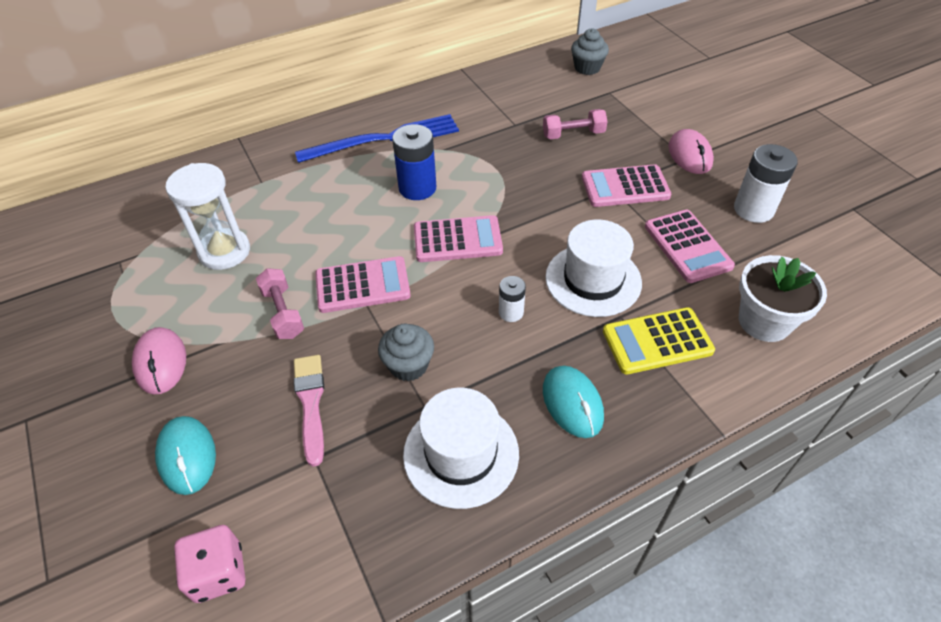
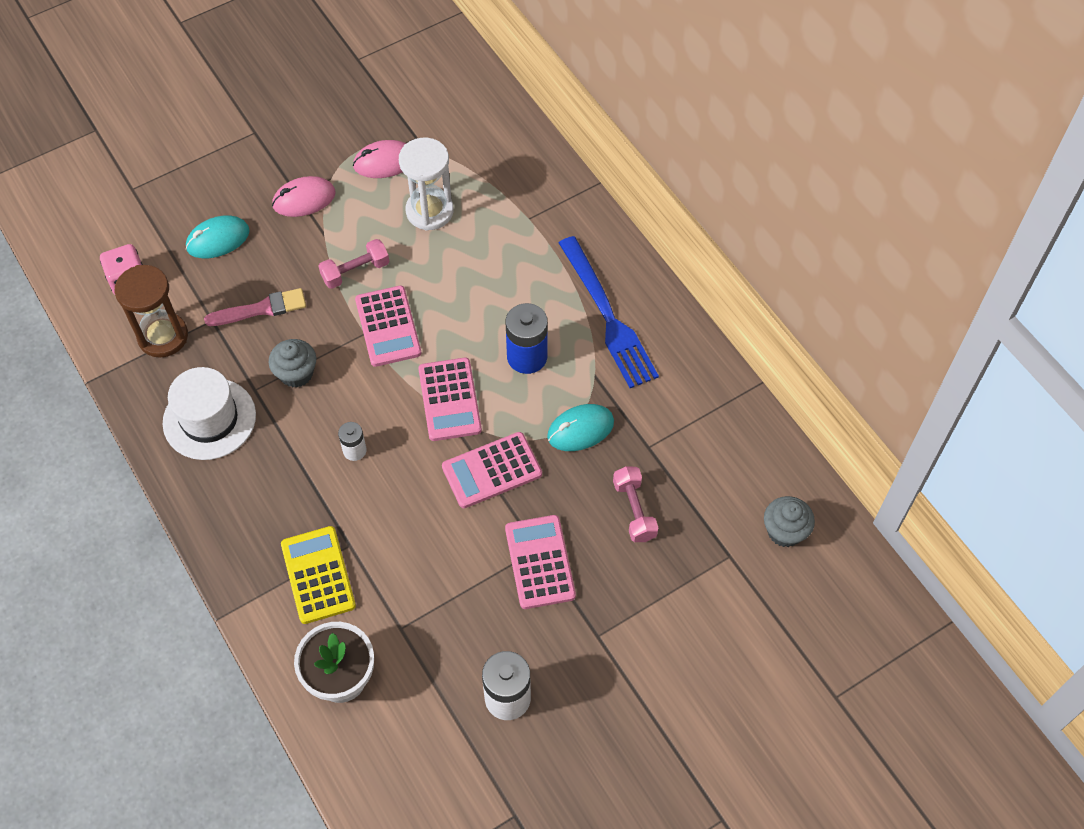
camera: 85 degrees right, 10 degrees up
(327, 517) = (163, 336): none -> brown hourglass
(572, 403) = (253, 500): turquoise mouse -> turquoise mouse (580, 429)
(593, 280) = (396, 522): white hat -> none
(687, 246) = (445, 618): pink calculator -> pink calculator (492, 470)
(690, 155) = (604, 640): pink mouse -> pink mouse (384, 162)

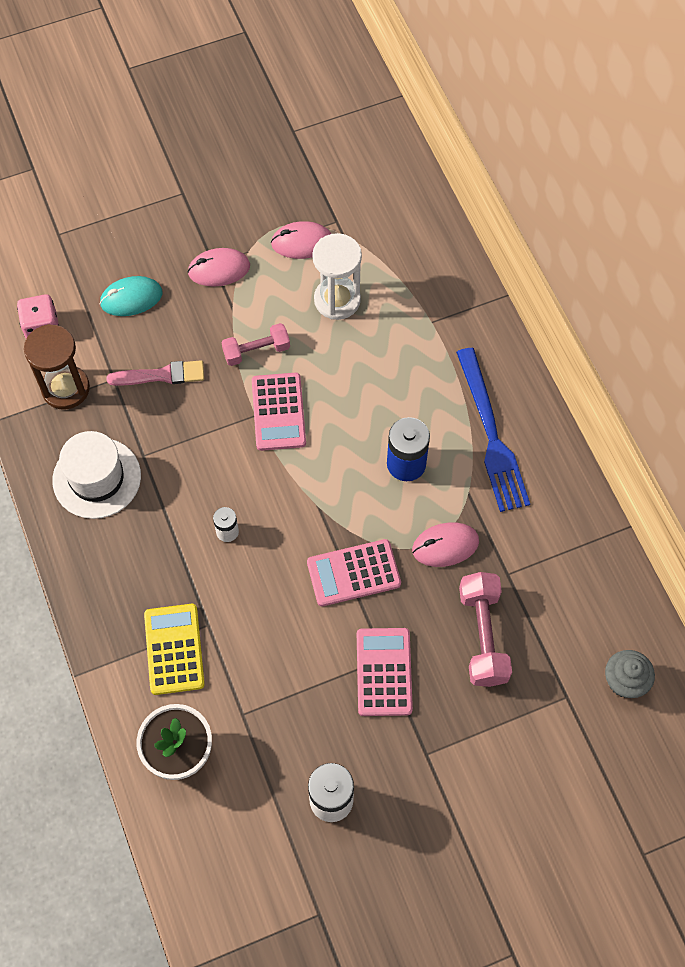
camera: 10 degrees right, 5 degrees up
(296, 373) = (184, 445): grey cupcake -> none
(449, 400) = (325, 495): pink calculator -> none
(580, 429) = (445, 546): turquoise mouse -> pink mouse
(634, 510) = (483, 636): pink dumbbell -> pink dumbbell, size x1.50

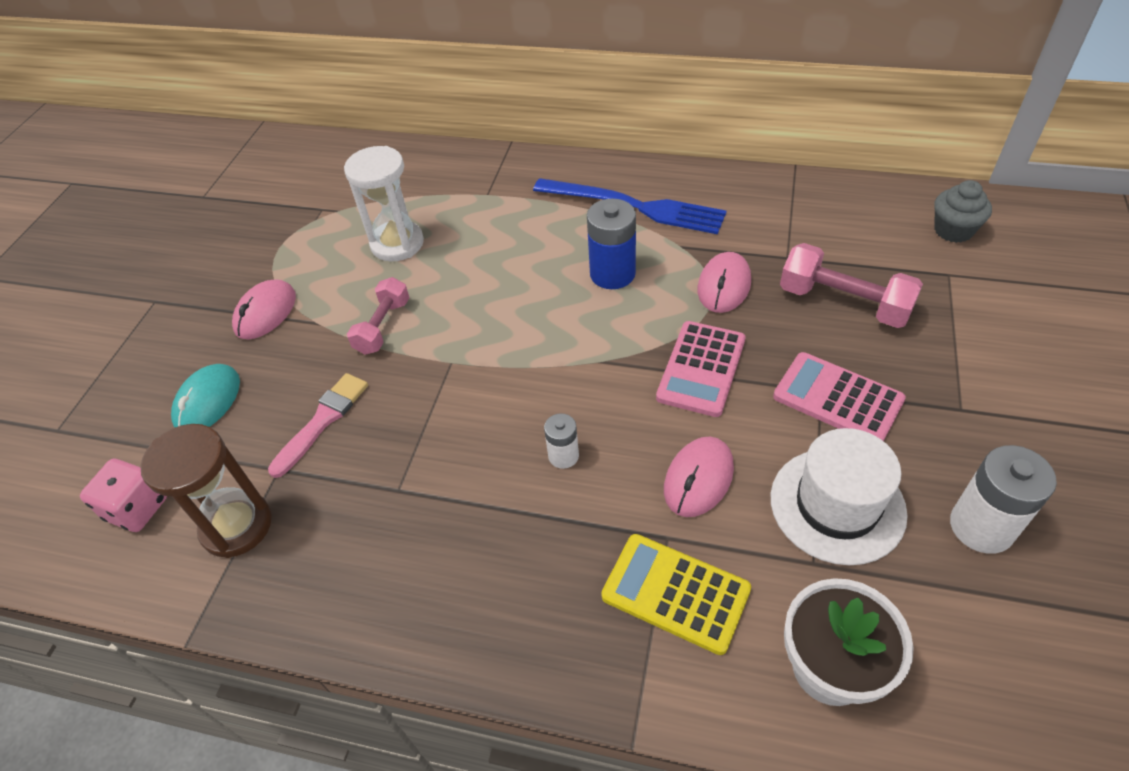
camera: 50 degrees left, 15 degrees down
(97, 478) = (379, 556): white hat -> white hat (837, 505)
(278, 412) = (466, 342): pink calculator -> none
(302, 242) = (313, 240): pink mouse -> pink mouse (698, 479)

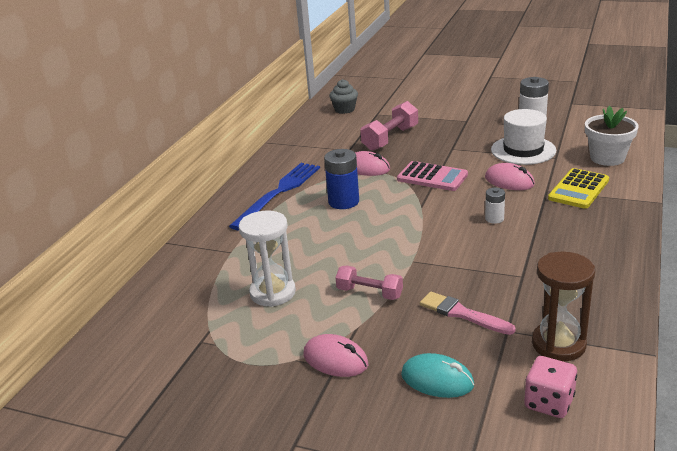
camera: 85 degrees left, 20 degrees down
(837, 398) = (457, 145): pink calculator -> none

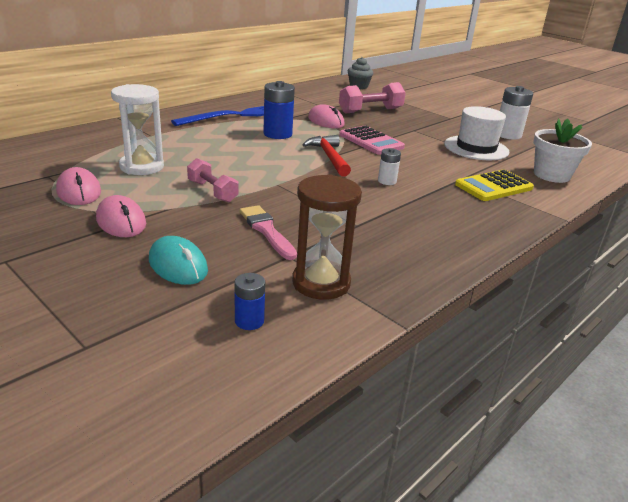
camera: 20 degrees right, 0 degrees up
(419, 211) = (329, 157): none -> red hammer
(509, 181) = (435, 163): pink mouse -> pink mouse (79, 191)
(549, 402) = (249, 321): pink dice -> blue battery

